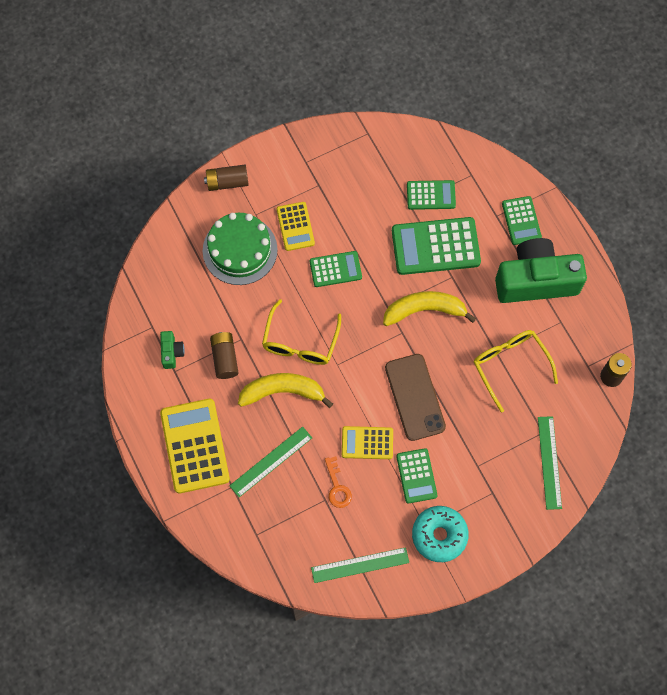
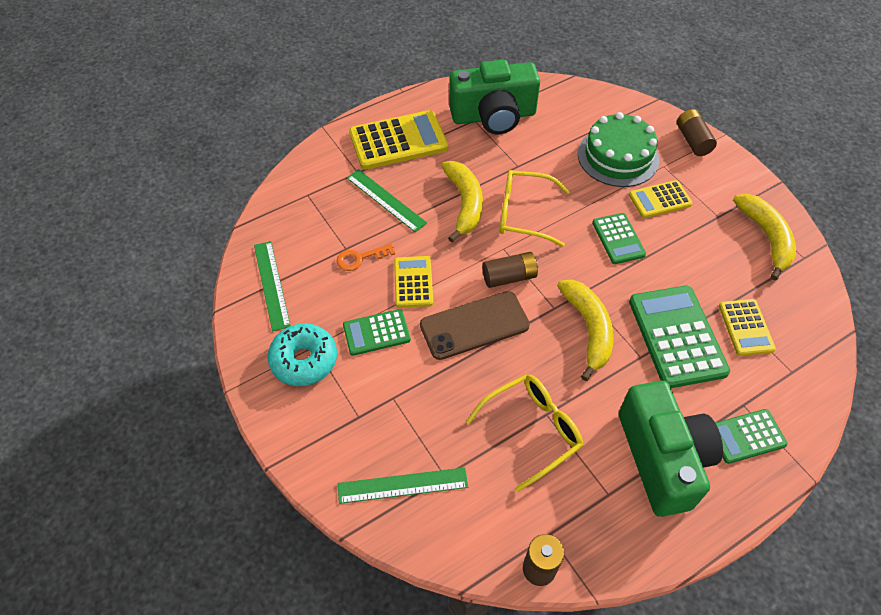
camera: 85 degrees right, 15 degrees down
(172, 352) = (493, 116): green camera -> green camera, size x2.44
(225, 358) = (494, 155): brown battery -> brown battery (509, 277)
(345, 155) = (766, 237): none -> yellow banana
(431, 195) = (745, 327): green calculator -> yellow calculator

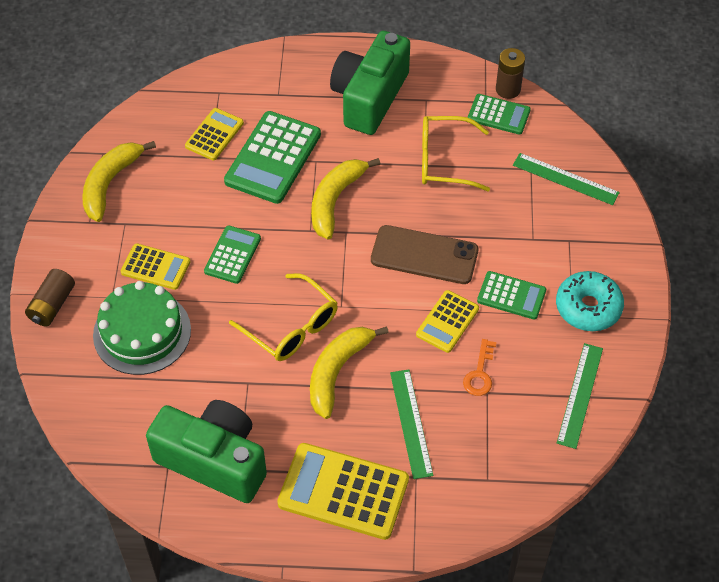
camera: 145 degrees left, 0 degrees up
(360, 258) = (480, 373): orange key -> orange key turned 90 degrees clockwise
(509, 277) = (359, 277): brown battery -> none
(746, 436) = (298, 78): green calculator -> green calculator (498, 115)

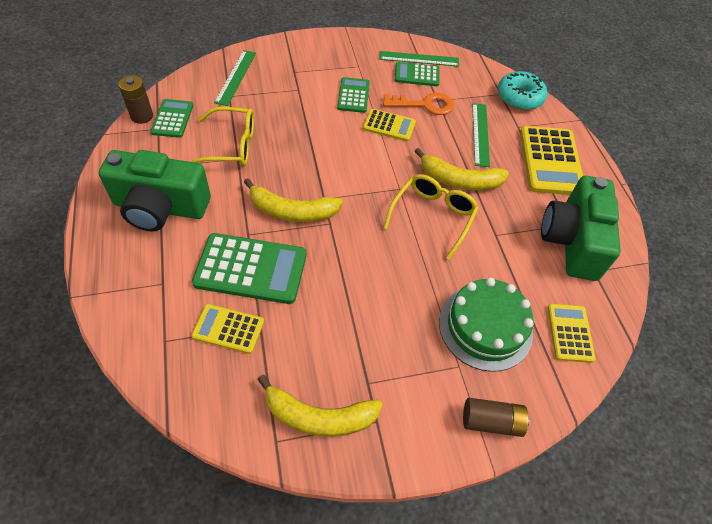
camera: 110 degrees left, 0 degrees up
(155, 267) = (411, 336): yellow calculator -> yellow calculator (570, 333)
(232, 255) = (375, 275): green calculator -> green calculator (417, 75)
(411, 423) = (480, 134): green ruler -> green ruler turned 60 degrees counterclockwise
(424, 255) = (333, 146): brown phone -> none
(445, 161) = (230, 145): yellow glasses -> yellow glasses turned 75 degrees counterclockwise
(480, 373) = (424, 105): orange key -> orange key, size x1.51
(588, 307) = (349, 59): turquoise donut -> turquoise donut (519, 97)

